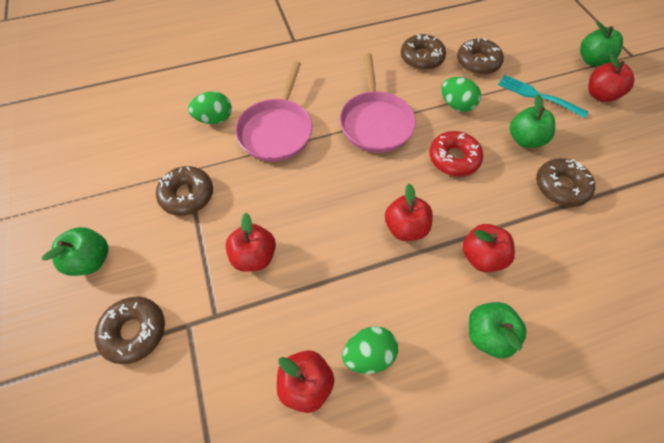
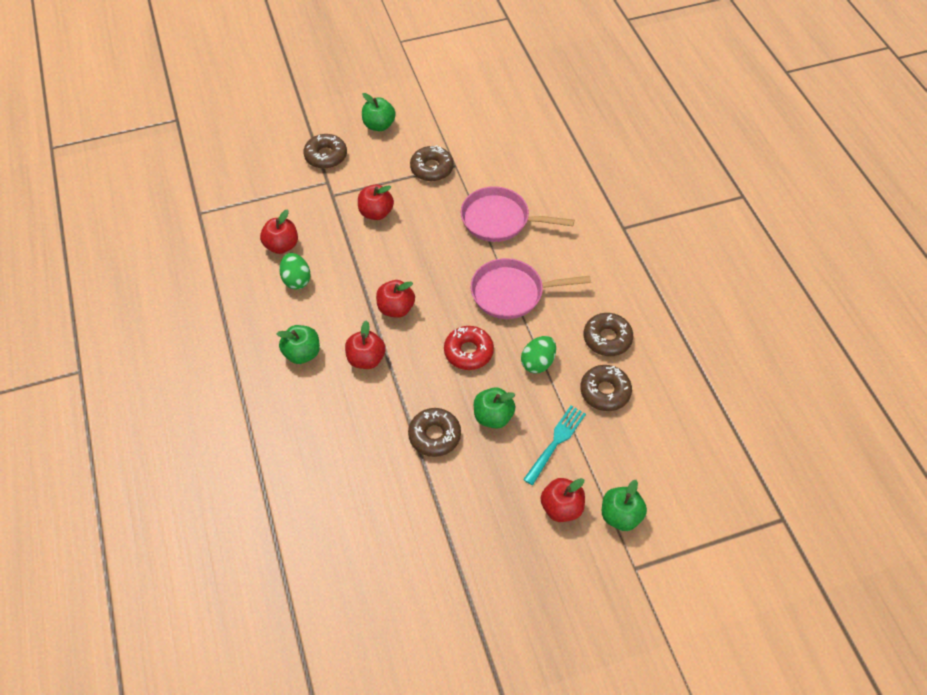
camera: 90 degrees right, 5 degrees down
(214, 119) = (511, 176): green egg -> none

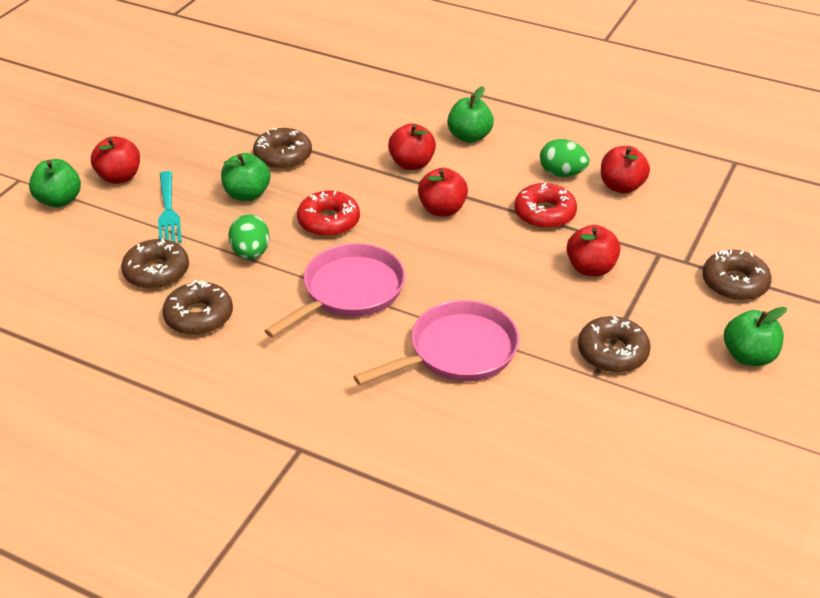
camera: 135 degrees right, 15 degrees down
(347, 261) = (544, 213): none -> red donut

